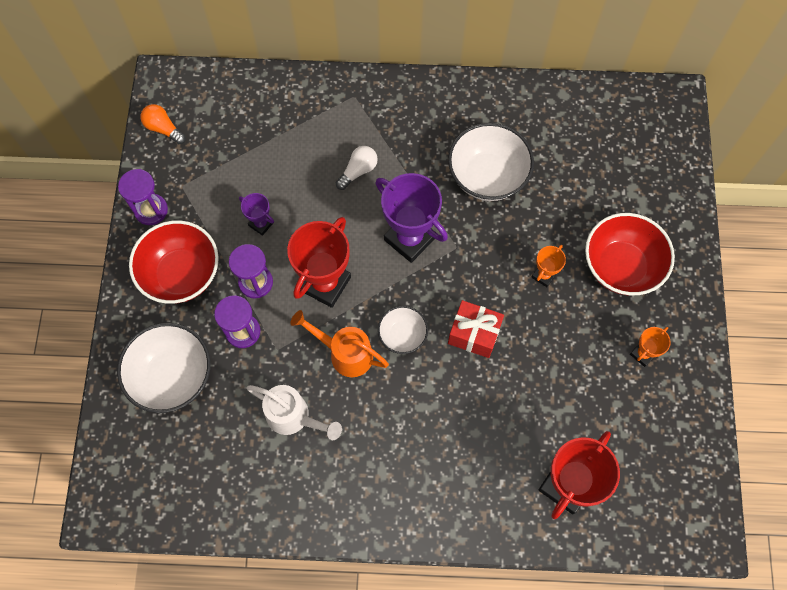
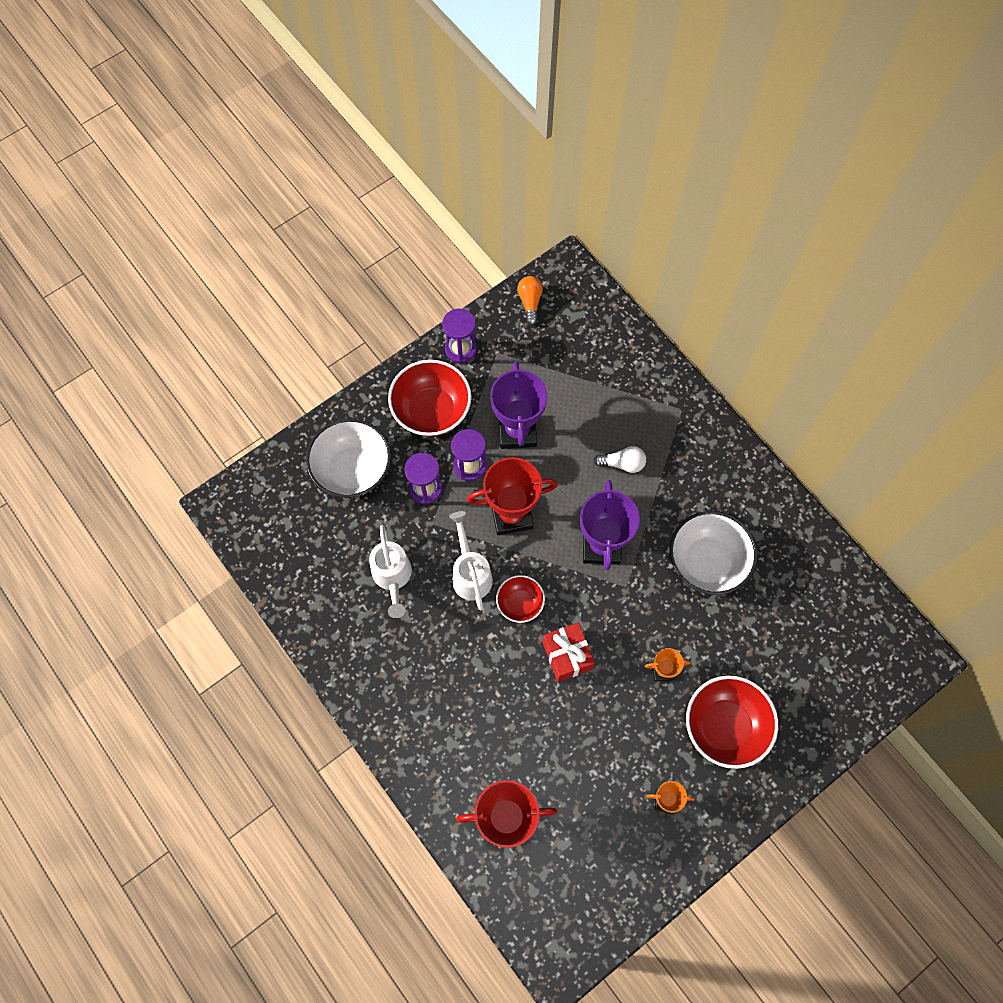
camera: 50 degrees right, 0 degrees up
(261, 224) = (517, 431): purple trophy -> purple trophy, size x2.03
(345, 353) = (470, 574): orange watering can -> white watering can
(402, 335) = (520, 603): white bowl -> red bowl

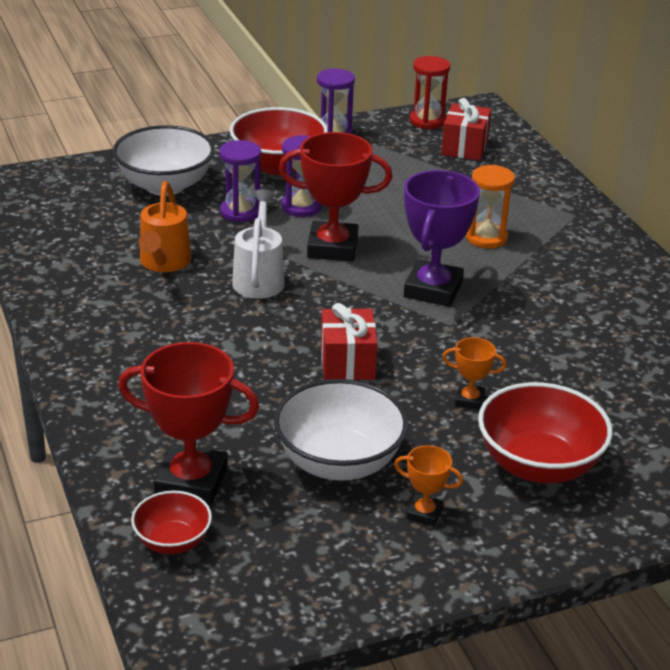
camera: 15 degrees right, 35 degrees down
(392, 577) = (163, 263): white watering can -> orange watering can
(517, 431) = (370, 195): purple trophy -> none
(520, 603) = (308, 311): red bowl -> red bowl (172, 541)
(530, 302) = (427, 121): orange light bulb -> red hourglass
(571, 335) = (464, 147): none -> red gift
(622, 464) = (486, 238): white light bulb -> orange hourglass
(707, 562) = (565, 327): white bowl -> white bowl (339, 462)

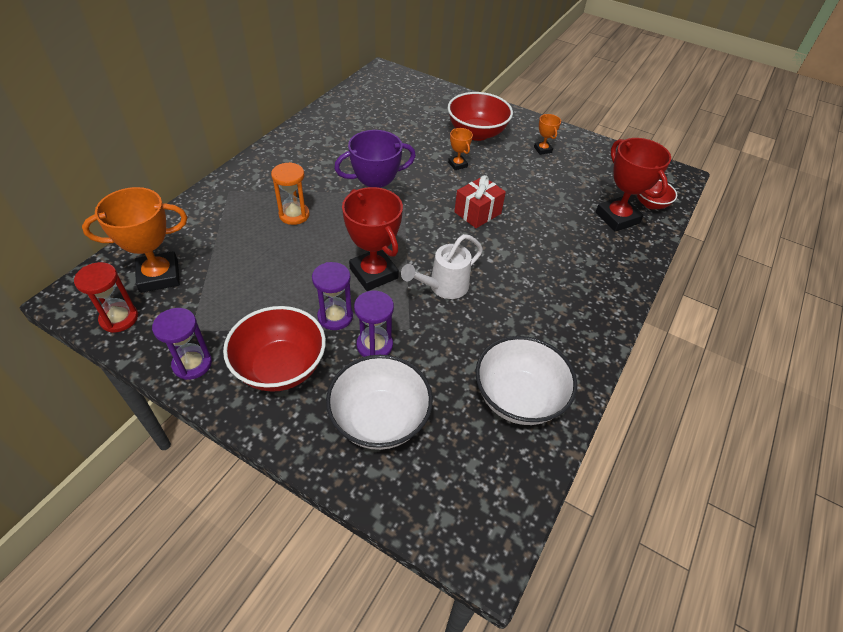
camera: 130 degrees left, 15 degrees up
(163, 263) = (479, 343): orange watering can -> none
(339, 462) = (547, 183): white bowl -> white bowl (518, 398)
(464, 147) = (159, 276): red gift -> orange trophy

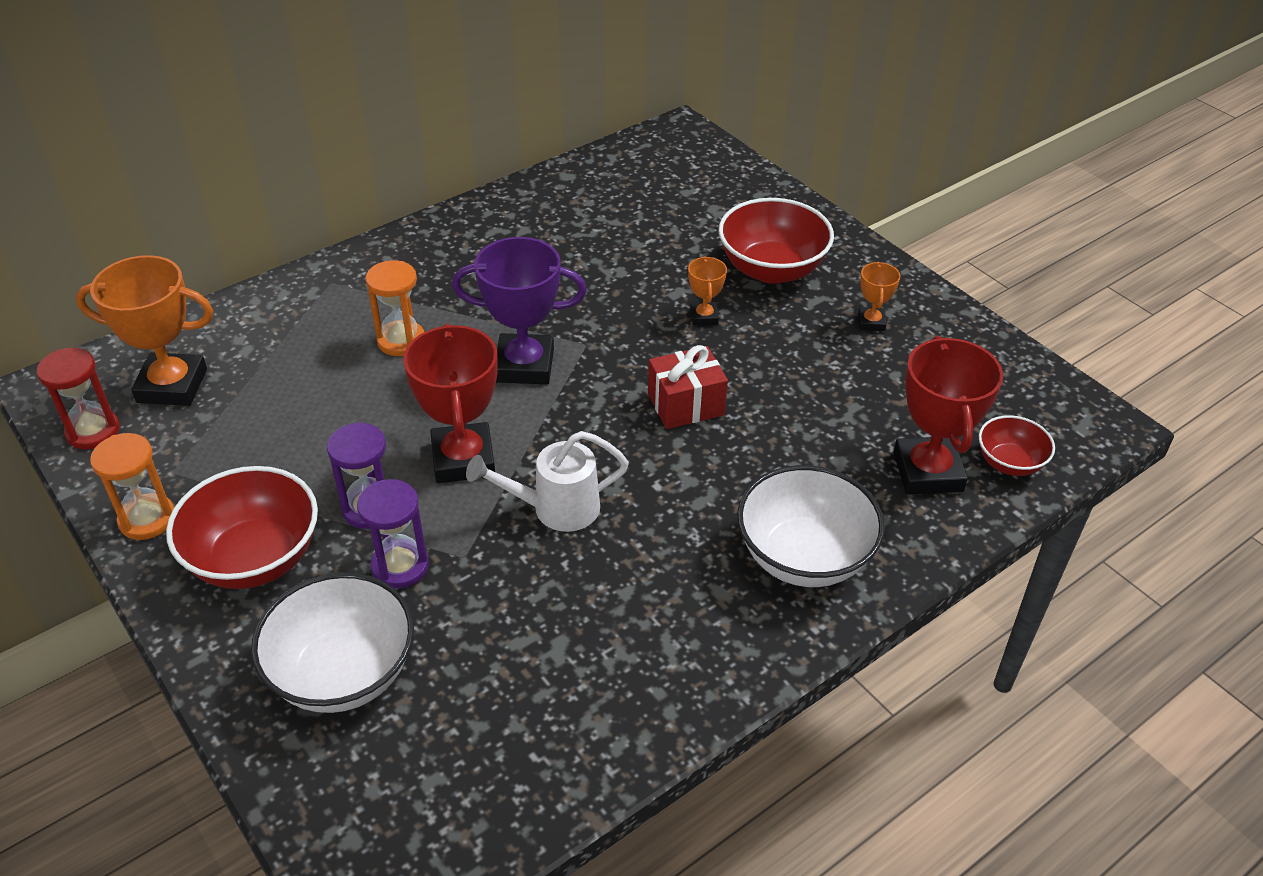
camera: 25 degrees right, 5 degrees down
(192, 364) = (147, 519): purple hourglass -> orange hourglass
(518, 398) = (562, 710): white bowl -> white bowl (804, 557)

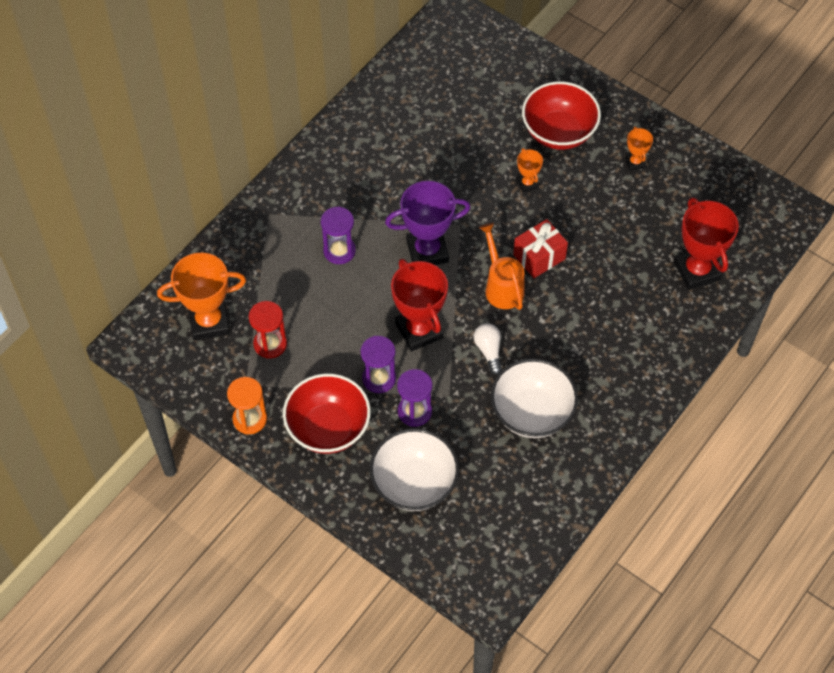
camera: 15 degrees left, 15 degrees up
(93, 431) = (179, 368): red hourglass -> red hourglass (270, 344)
(401, 341) = (339, 251): orange hourglass -> purple hourglass
(556, 508) = (488, 351): white watering can -> white light bulb
(614, 430) = (502, 286): none -> orange watering can
(804, 557) = (641, 347): white bowl -> white bowl (532, 413)
(1009, 463) = (742, 252): red bowl -> none

